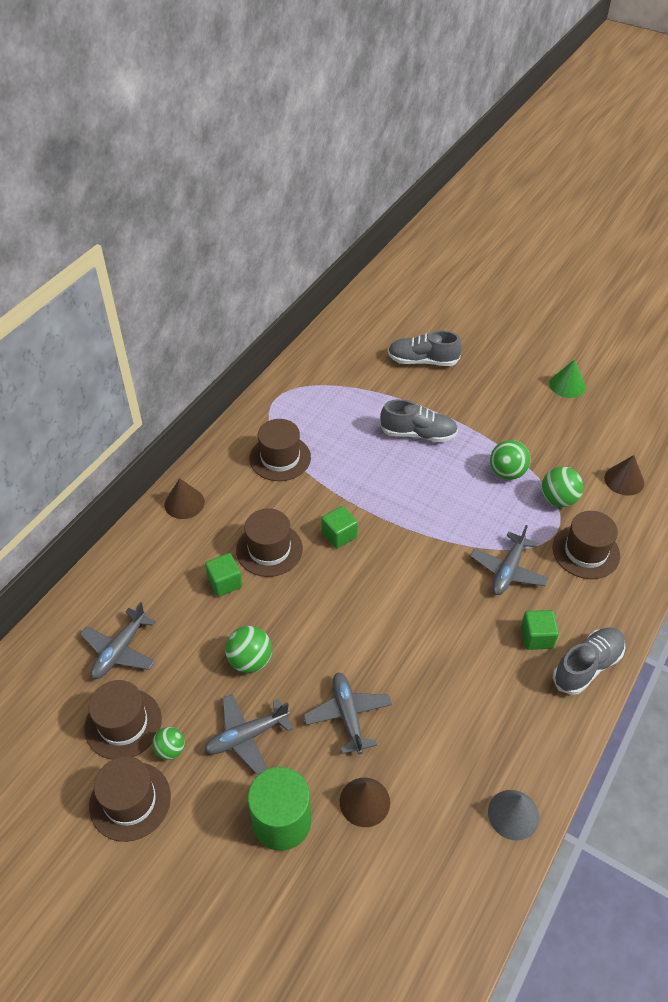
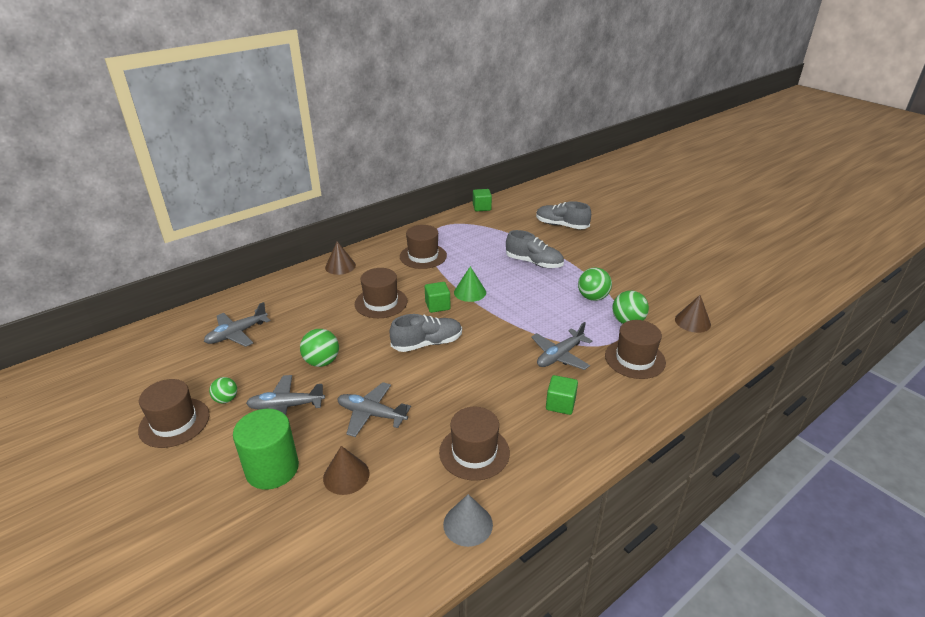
camera: 20 degrees right, 15 degrees down
(123, 723) = (206, 375): brown hat -> brown hat (474, 452)
(225, 582) = (336, 313): green cube -> green cube (481, 207)
(348, 715) = (371, 414): grey plane -> grey plane turned 75 degrees counterclockwise
(567, 385) = (671, 257): green cone -> green cone (470, 292)
(587, 666) = (595, 435): grey shoe -> grey shoe (427, 343)

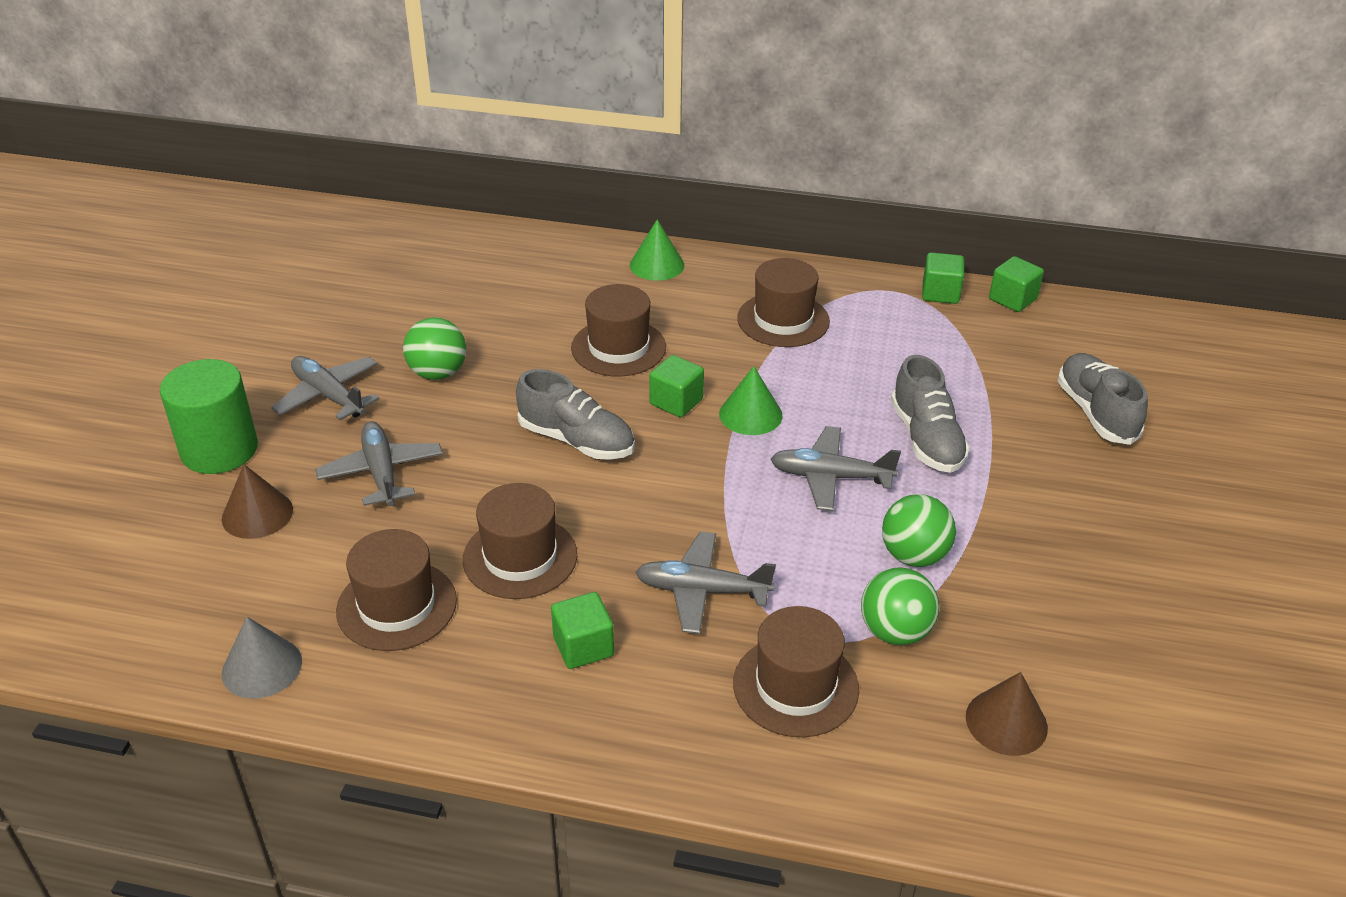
camera: 50 degrees right, 5 degrees up
(174, 422) = (228, 334): brown hat -> brown hat (520, 557)
(226, 399) = (297, 345): green ball -> none
(237, 334) = (418, 277): grey plane -> grey plane (830, 477)
(340, 266) = (657, 265): brown cone -> green cone
(457, 218) = (940, 293): none -> green cube

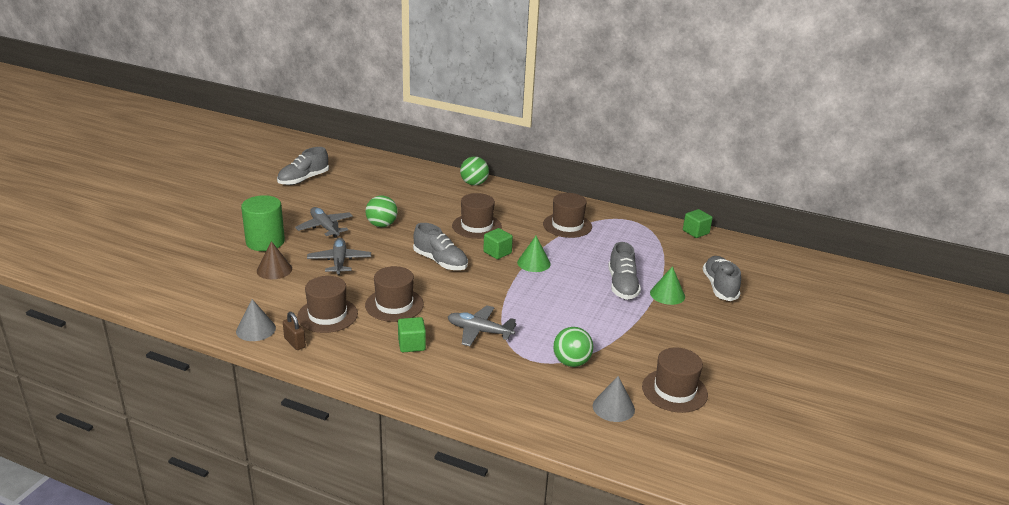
camera: 10 degrees right, 10 degrees down
(253, 290) = (303, 179): none -> grey shoe
(351, 685) = (295, 343): none -> brown padlock
(657, 265) = (510, 194): green cone -> green cone (667, 294)
(795, 686) = (511, 376): brown hat -> brown hat (674, 391)
(830, 477) = (564, 294): grey plane -> none
(914, 556) = (594, 333): green ball -> green ball (474, 183)
(940, 293) = (657, 224): green cube -> none
(1006, 722) = (613, 407): brown cone -> grey cone

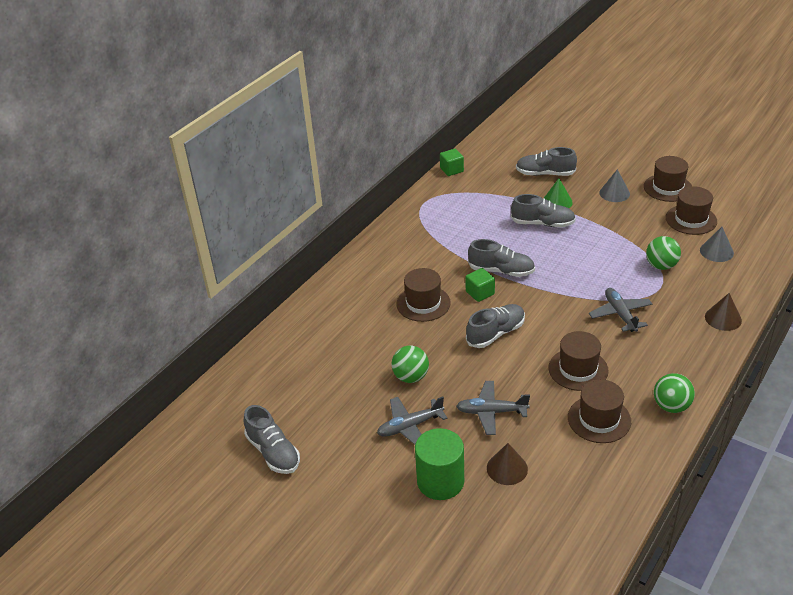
camera: 75 degrees left, 10 degrees up
(256, 329) = (629, 476): grey cone -> grey cone (614, 193)
(295, 343) = (650, 443): brown padlock -> none
(411, 345) = (645, 359): green cube -> none
(474, 183) = (322, 299): green ball -> green ball (671, 406)
(479, 331) = (620, 314): grey plane -> grey plane turned 135 degrees clockwise
(484, 402) = (723, 318): none -> brown cone
(533, 263) = (501, 271): green cone -> grey shoe
(567, 225) = (429, 242): brown hat -> brown hat (668, 188)

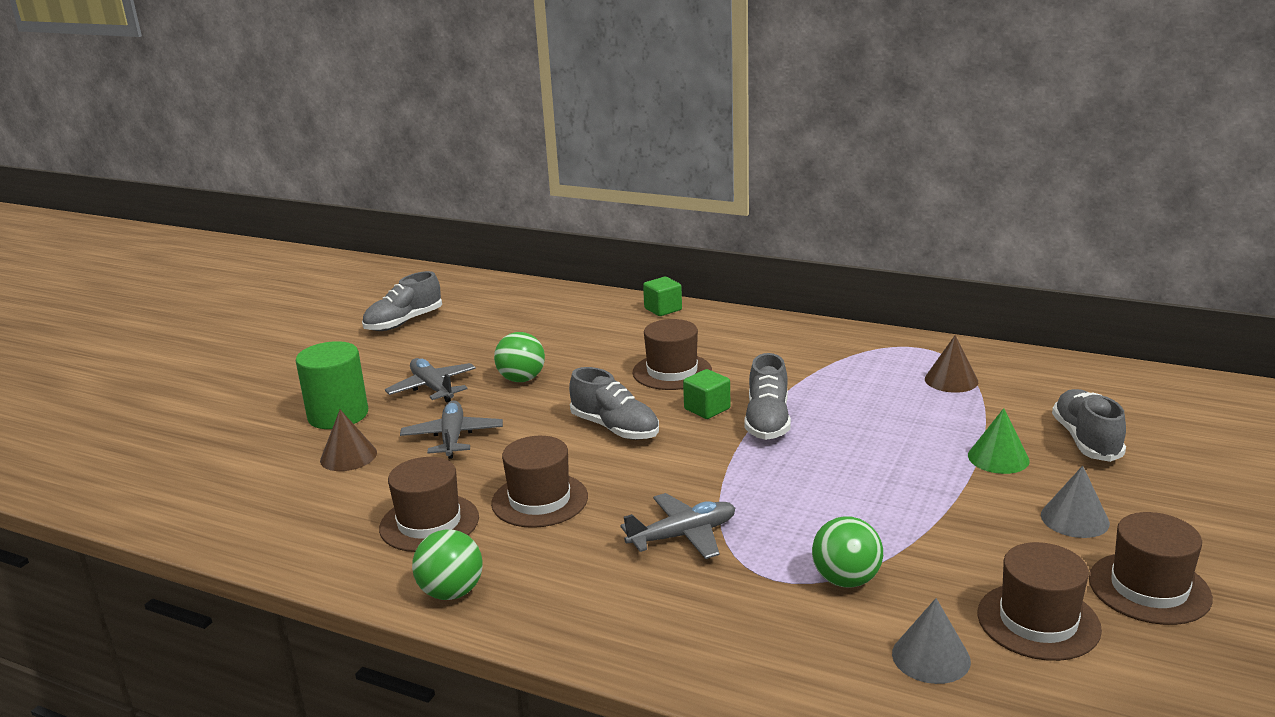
camera: 80 degrees right, 15 degrees down
(451, 170) = (1029, 358): green cube -> green cube (663, 309)
(543, 223) = (919, 448): grey shoe -> none
(723, 318) = (697, 659): brown cone -> brown cone (951, 380)

